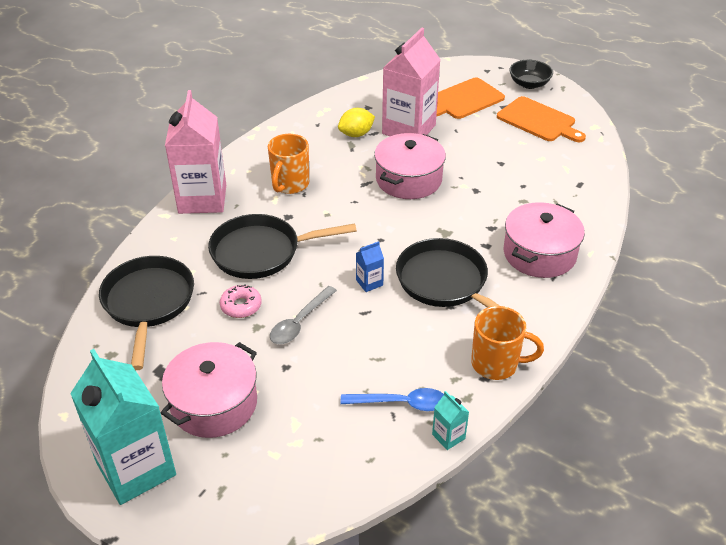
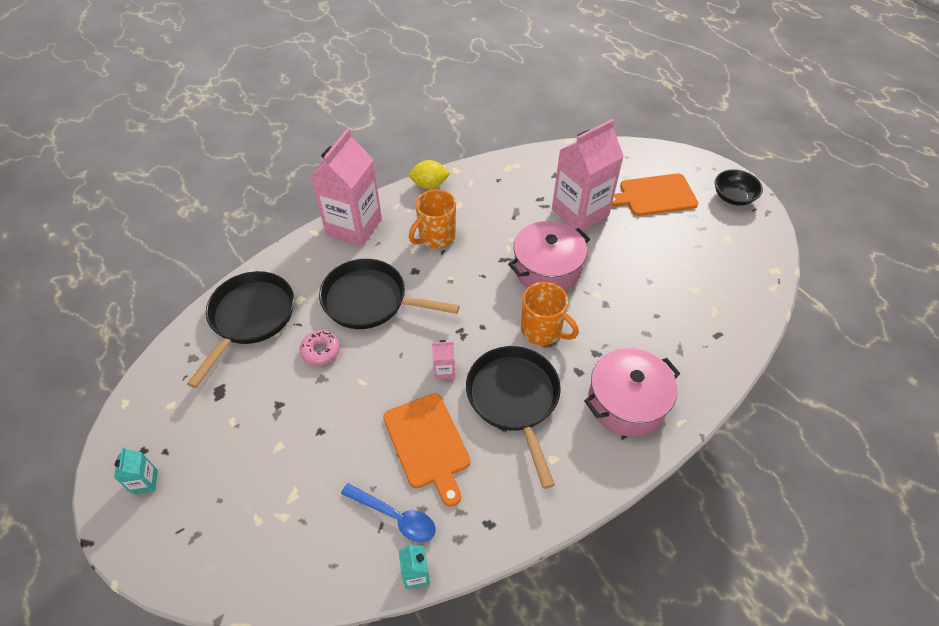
camera: 25 degrees right, 10 degrees up
(136, 469) = (145, 481): turquoise carton -> turquoise carton, size x0.41
(214, 404) = (241, 444): pink pot -> none
(299, 322) = (359, 389): grey spoon -> none
(356, 134) = (527, 202): yellow lemon -> yellow lemon (429, 185)
(369, 282) = (444, 370): blue carton -> pink carton
(496, 364) = (508, 513): orange mug -> orange mug (542, 331)
(538, 121) = (717, 244): orange cutting board -> orange cutting board (428, 444)

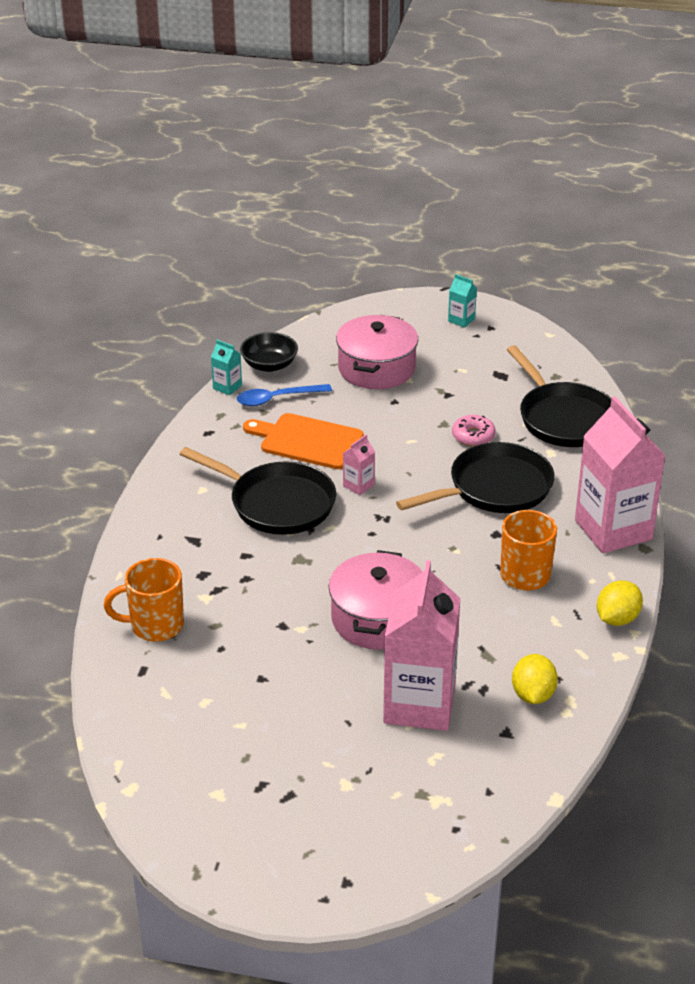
camera: 135 degrees right, 15 degrees down
(521, 181) = (533, 695): none -> yellow lemon
(542, 331) = (314, 564): orange mug -> orange mug (155, 626)
(626, 402) = (180, 559): pink pot -> pink pot (376, 368)
(654, 195) = (359, 791): orange cutting board -> none
(733, 197) = (259, 864): black bowl -> black bowl (269, 365)

